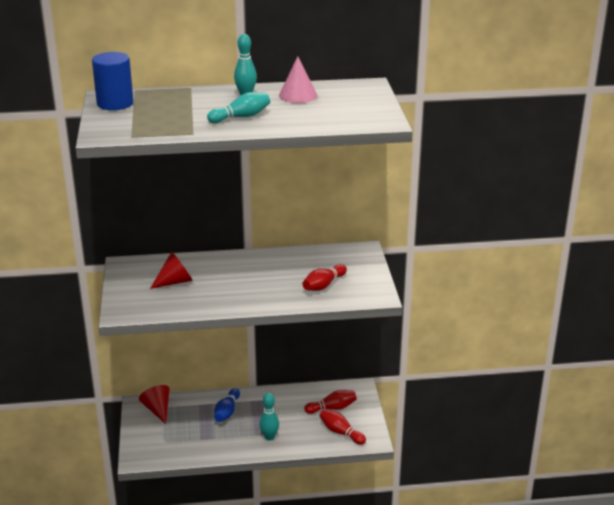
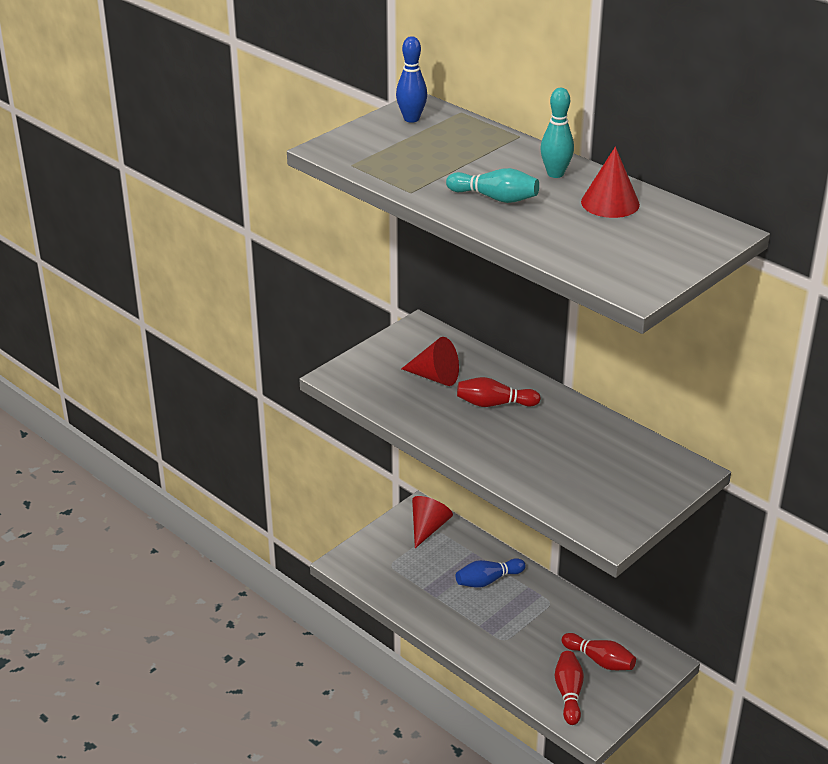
camera: 50 degrees right, 5 degrees up
(115, 103) = (411, 119): blue cylinder -> blue bowling pin
(269, 437) = (490, 639): turquoise bowling pin -> none
(298, 95) = (610, 203): pink cone -> red cone
(323, 285) = (573, 480): red bowling pin -> red bowling pin (494, 404)

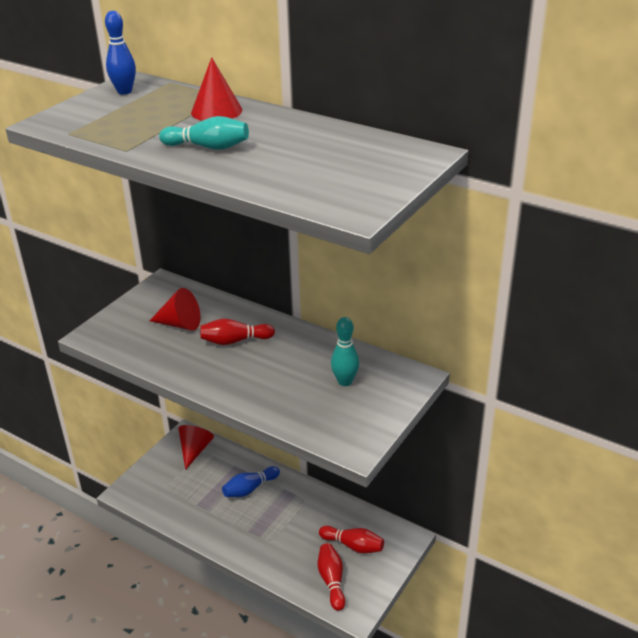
camera: 10 degrees left, 0 degrees up
(555, 174) = (262, 122): turquoise bowling pin -> turquoise bowling pin (345, 381)
(610, 203) = (317, 140): red cone -> red cone (216, 111)

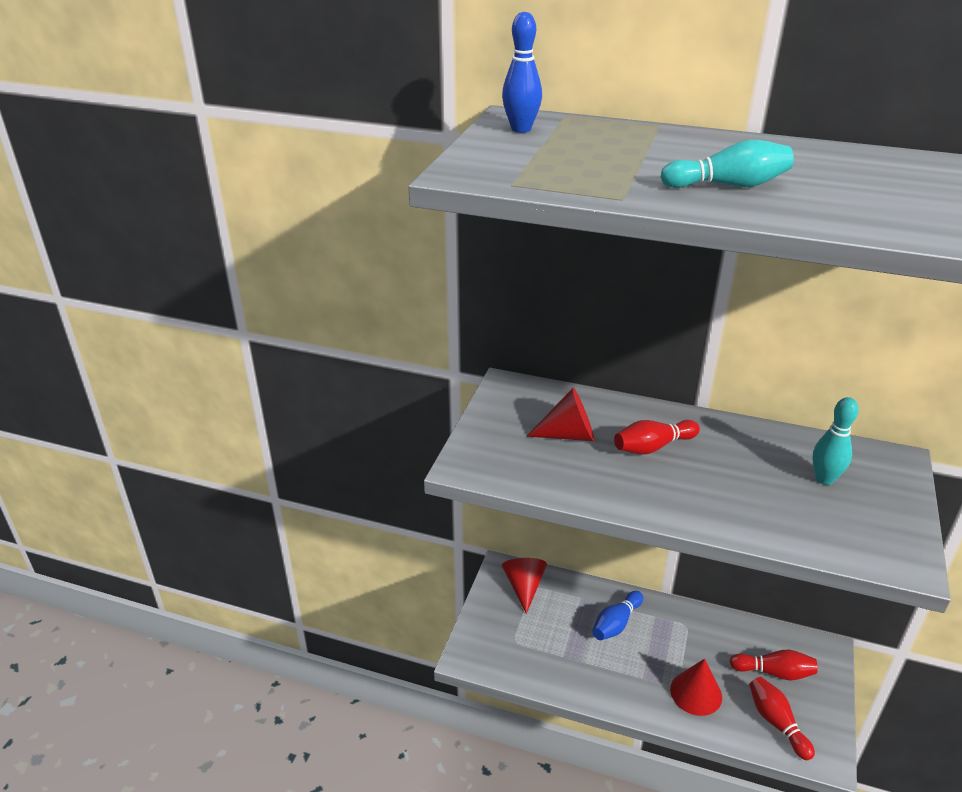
camera: 15 degrees left, 0 degrees up
(216, 111) = (675, 143): red cone -> red cone (696, 693)

